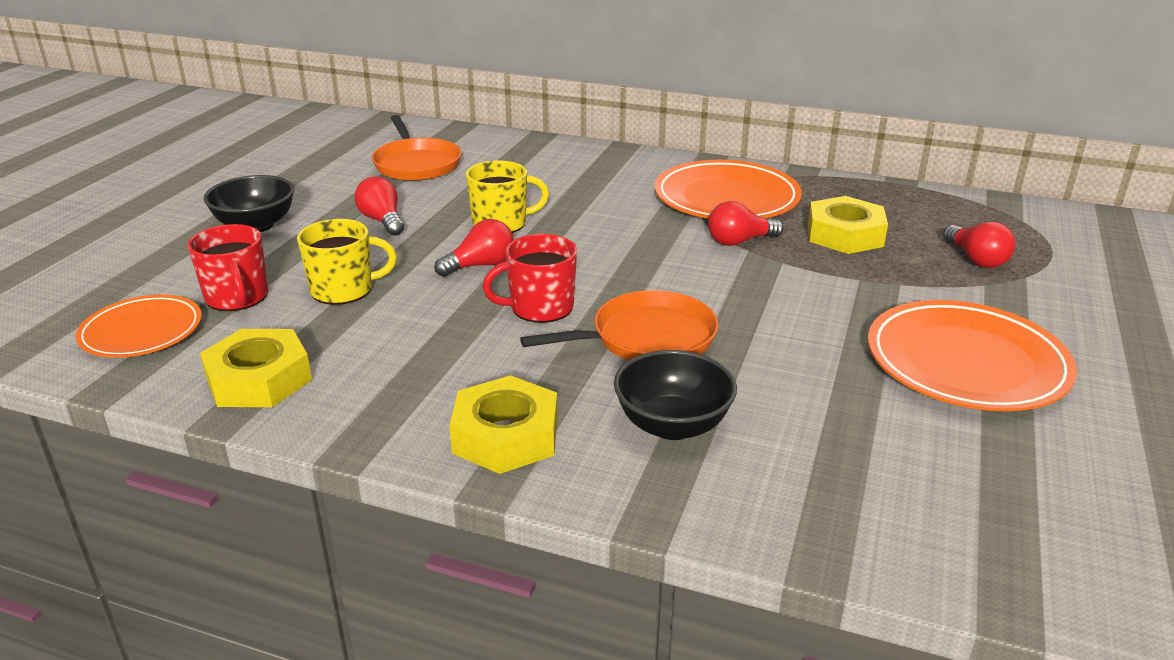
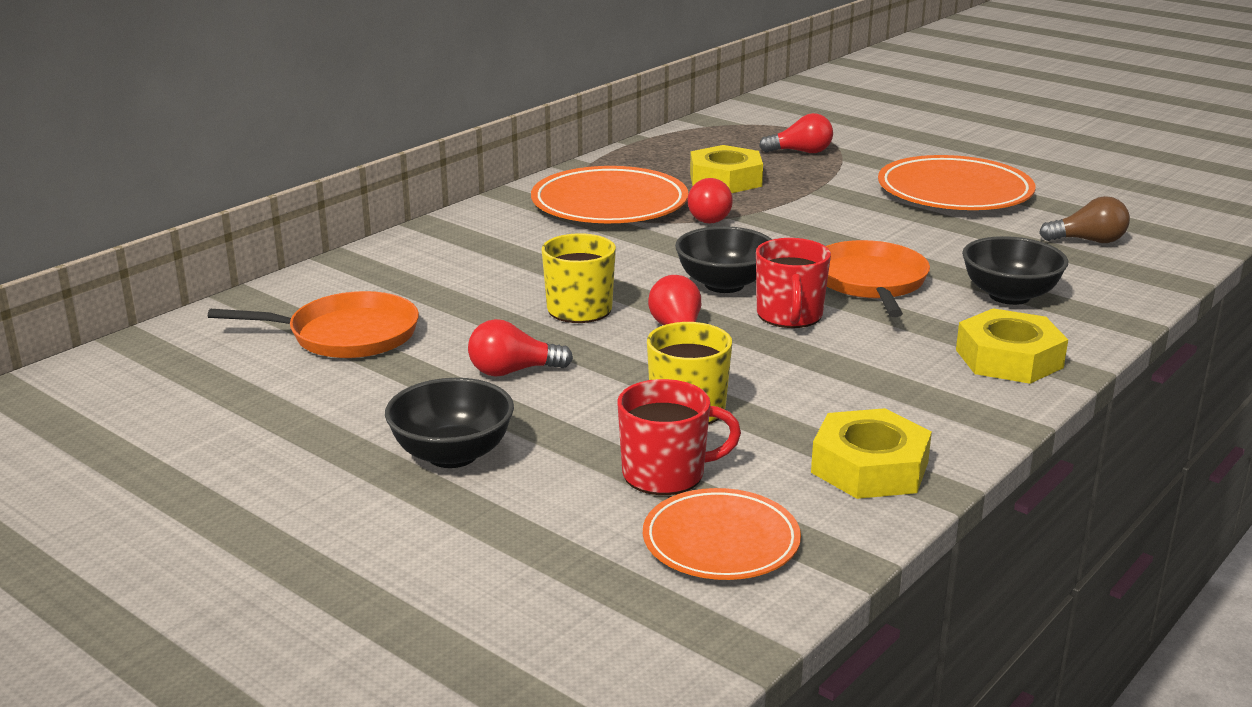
camera: 70 degrees left, 5 degrees down
(588, 270) = (724, 284): none -> black bowl
(901, 475) = (1088, 241): none -> brown light bulb

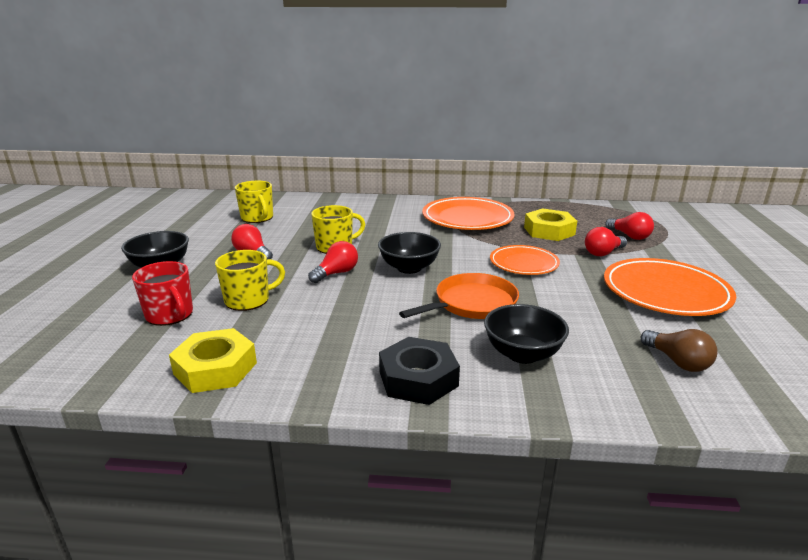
camera: 55 degrees right, 0 degrees up
(347, 335) = (257, 218): orange pan -> yellow mug
(709, 217) = (491, 241): red light bulb -> red light bulb (603, 253)
(721, 541) = (104, 348): orange plate -> orange plate (523, 263)
(789, 316) = (392, 294): red mug -> none
(1008, 358) = (418, 378): yellow nut -> black nut

